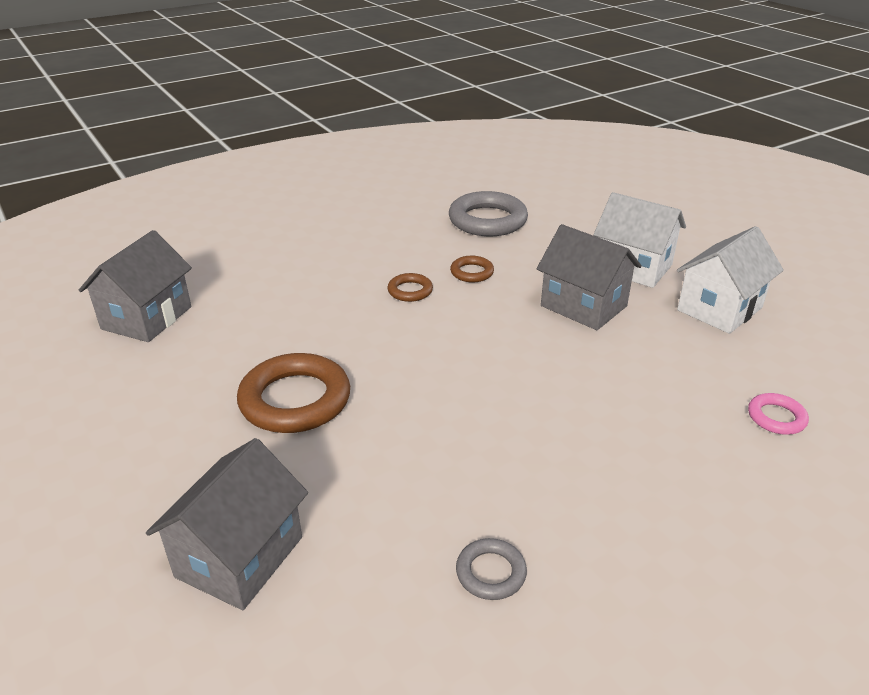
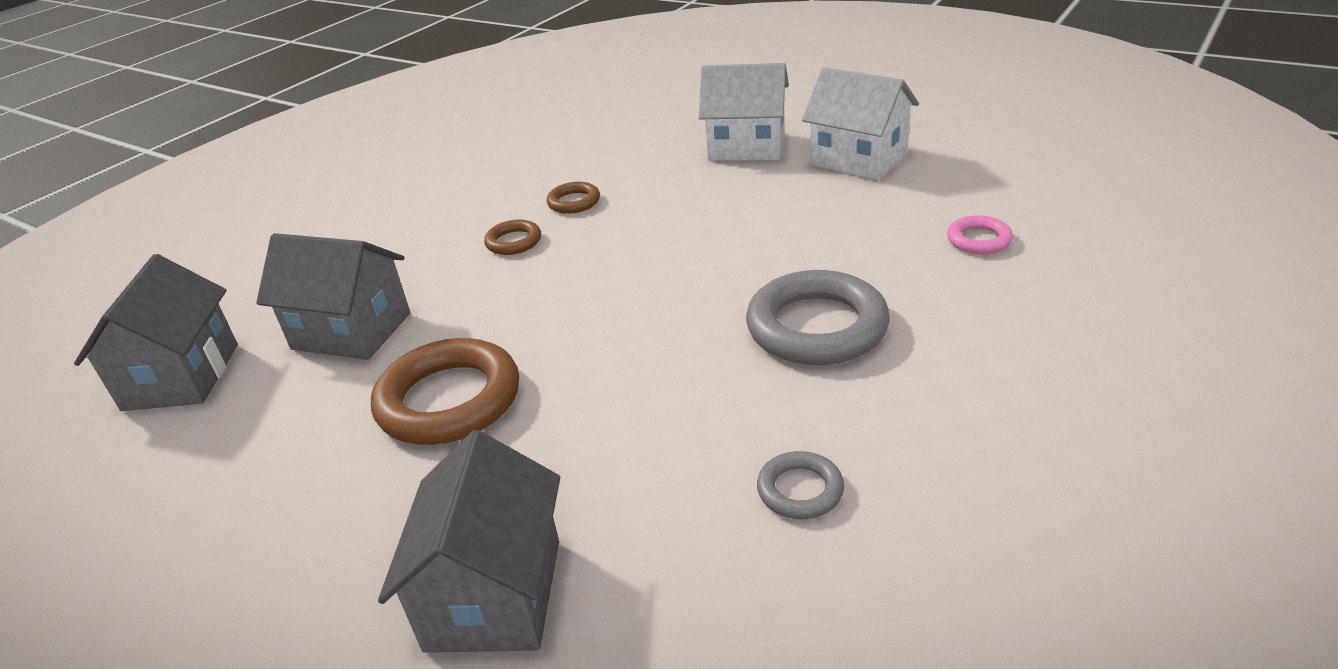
camera: 20 degrees left, 0 degrees up
(487, 220) = (556, 145): grey ring -> grey ring (816, 327)
(583, 306) = (720, 198): grey house -> grey house (351, 331)
(719, 309) = (858, 159): white house -> white house turned 75 degrees counterclockwise

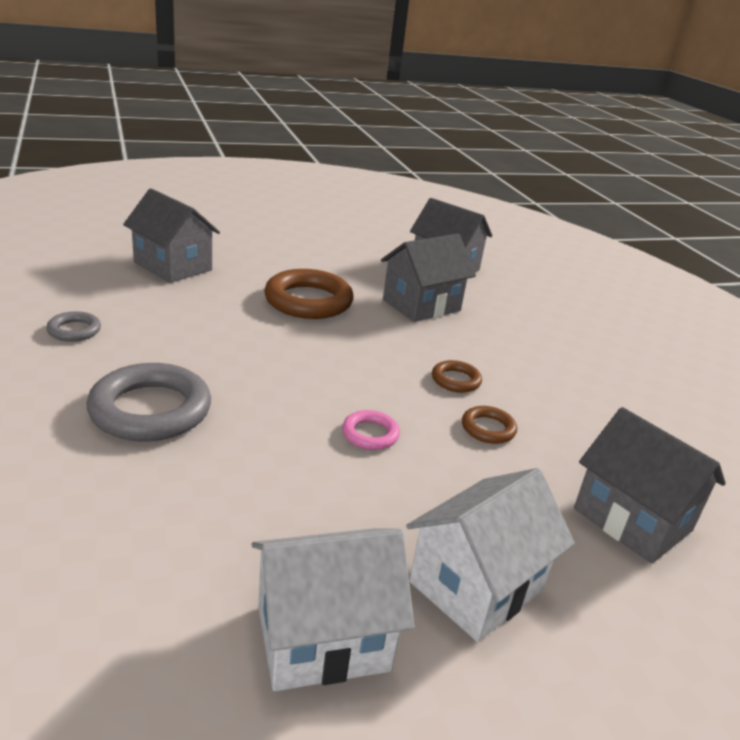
camera: 120 degrees right, 5 degrees down
(605, 135) = (632, 519): none -> grey house
(979, 240) = (68, 562): pink ring -> pink ring (370, 434)

